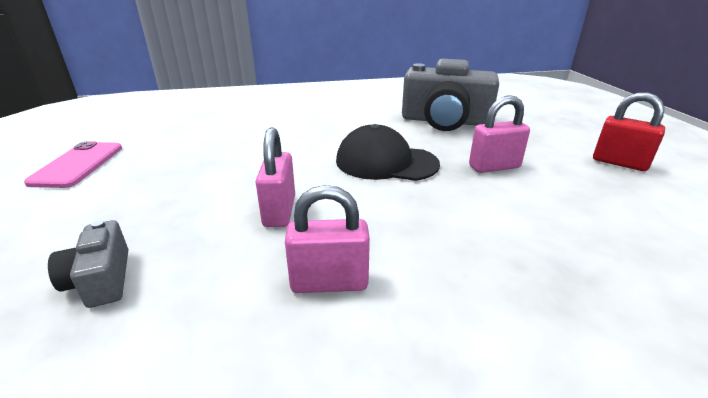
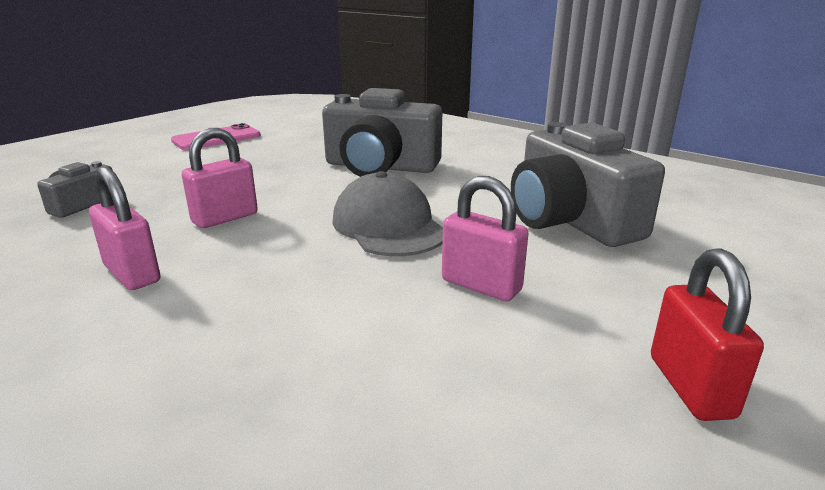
camera: 50 degrees right, 5 degrees down
(286, 133) = (380, 167): none -> grey camera
(386, 162) = (388, 226): black cap -> grey cap

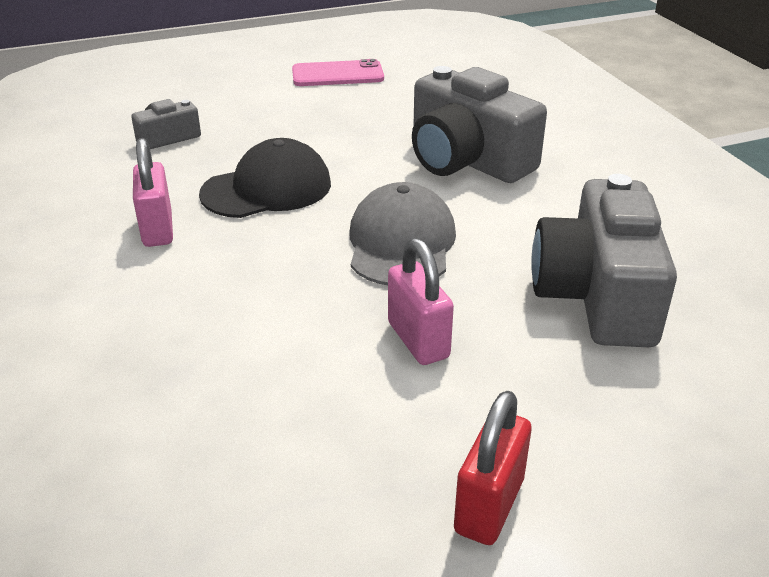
camera: 30 degrees right, 10 degrees up
(225, 218) = (267, 189): pink padlock -> black cap

